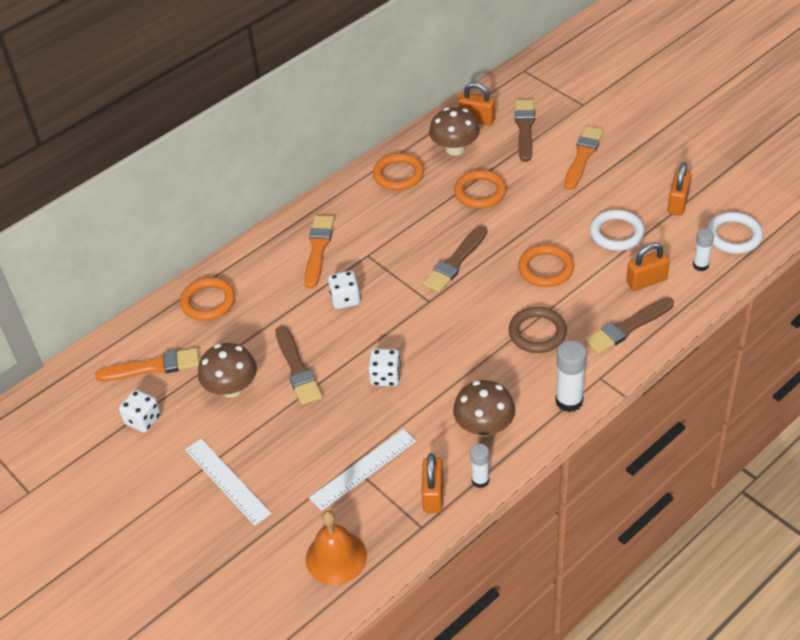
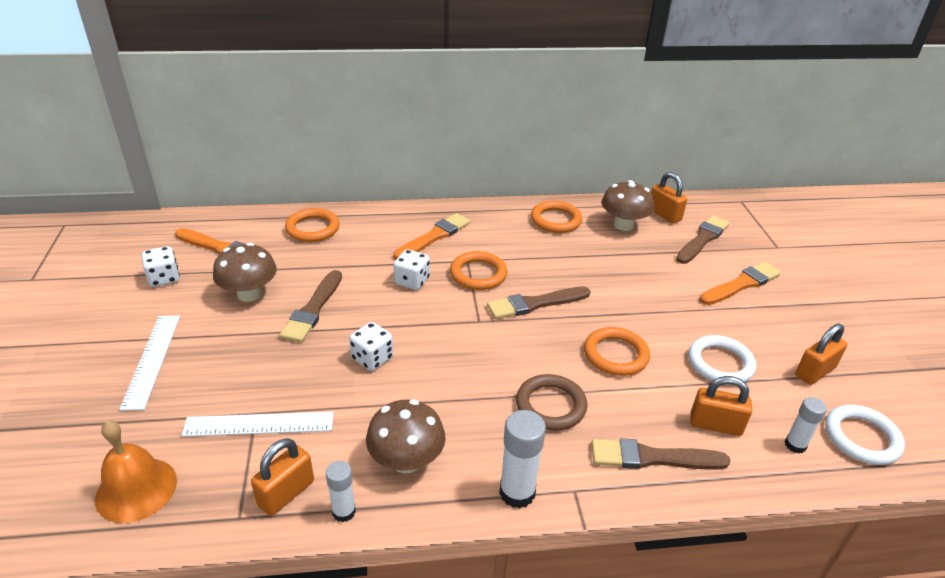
camera: 30 degrees right, 10 degrees down
(480, 192) = (613, 264): orange ring -> orange ring (478, 274)

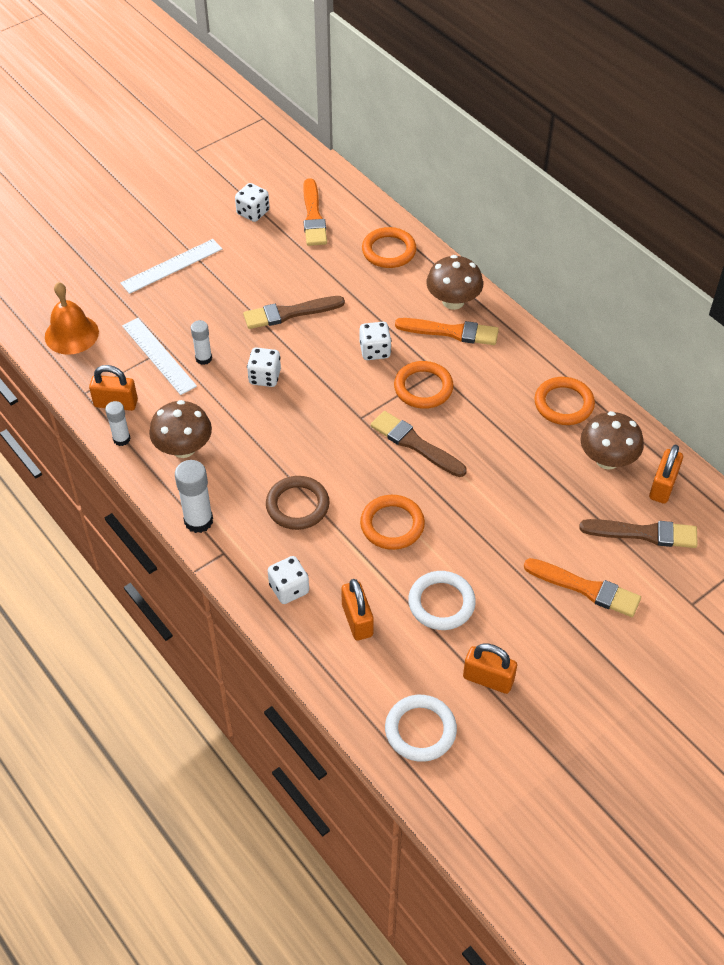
camera: 60 degrees right, 15 degrees up
(249, 294) = (276, 268): brown mushroom -> brown mushroom (453, 301)
(652, 457) = (289, 589): brown brush -> white dice
(795, 445) = (374, 682): white glue stick -> white glue stick (203, 358)

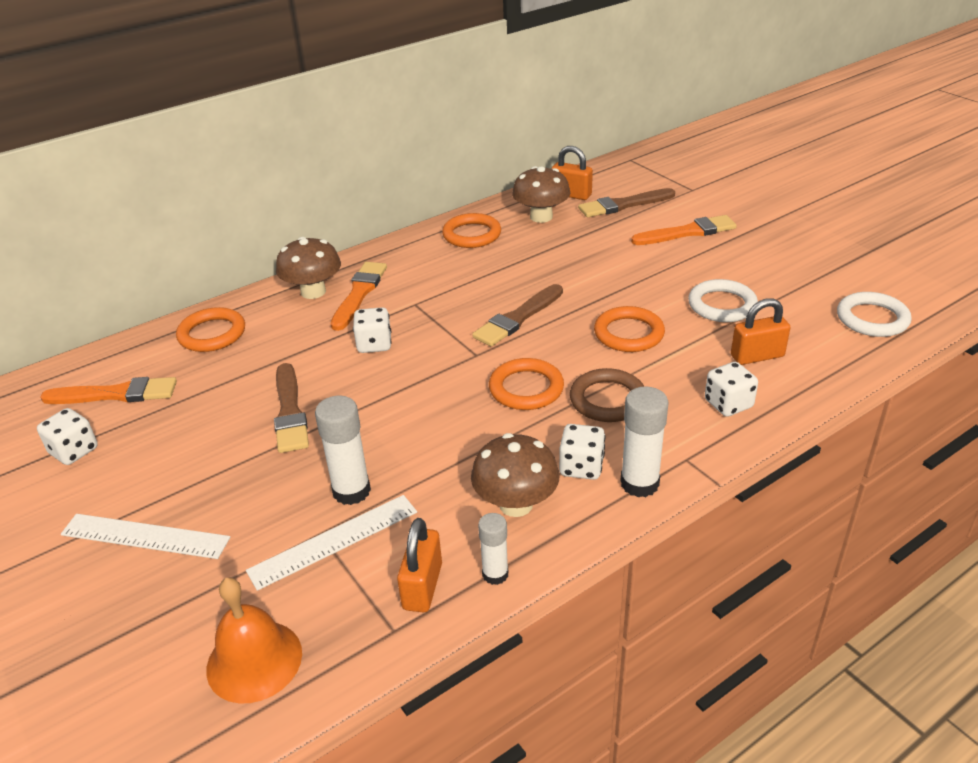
camera: 85 degrees left, 15 degrees down
(172, 266) = (145, 536): white ruler -> white ruler turned 45 degrees counterclockwise
(203, 358) = (351, 491): white glue stick -> white glue stick, size x1.60
(265, 377) = (398, 431): white dice -> white dice (581, 467)
(423, 388) = (437, 312): orange ring -> orange ring (526, 388)
(488, 679) = (800, 282): orange padlock -> none
(586, 588) = (687, 232): orange brush -> orange brush turned 45 degrees clockwise
(644, 533) = (623, 205): brown brush -> brown brush turned 120 degrees counterclockwise

